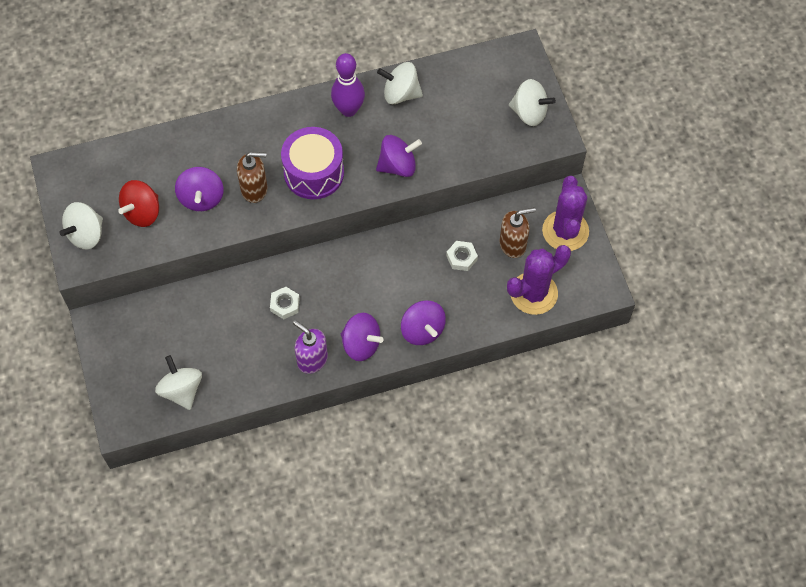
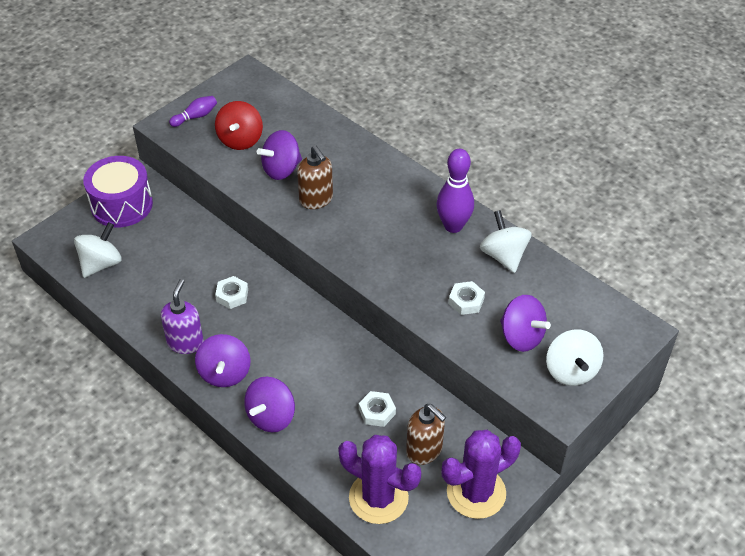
camera: 60 degrees right, 15 degrees down
(86, 234) = (195, 117): white spinning top -> purple bowling pin
(142, 212) = (240, 140): red spinning top -> red spinning top turned 90 degrees counterclockwise
(314, 172) = (365, 232): purple drum -> purple drum (122, 205)
(398, 166) = (420, 290): purple spinning top -> purple spinning top (521, 337)
(427, 142) = (466, 301): none -> white nut

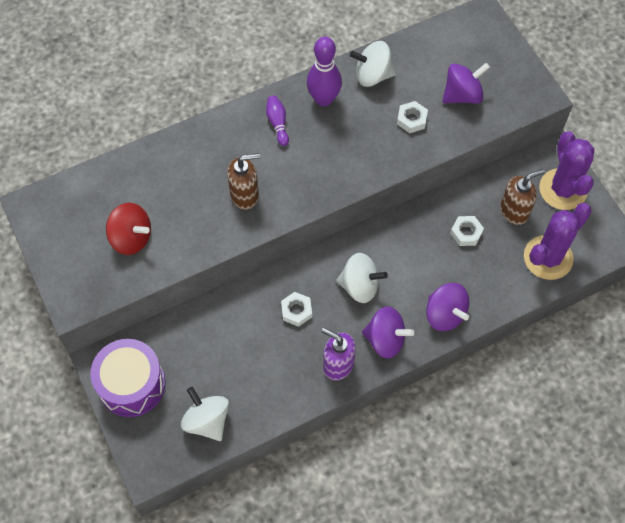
camera: 70 degrees left, 15 degrees up
(195, 117) = (75, 271): purple bowling pin -> purple bowling pin (277, 123)
(281, 169) = (191, 213): purple spinning top -> none
(571, 371) = (507, 75): white spinning top -> white spinning top (360, 286)

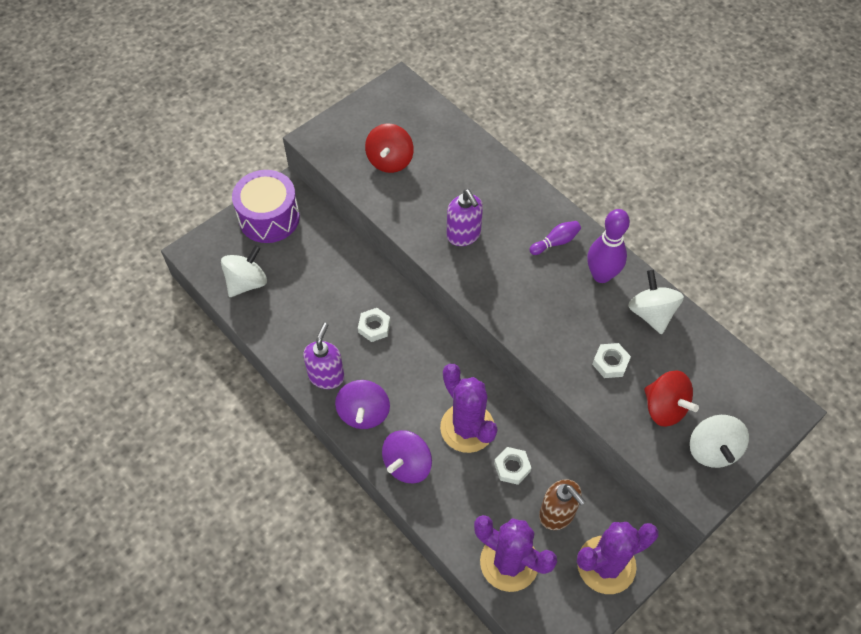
camera: 75 degrees right, 5 degrees down
(245, 195) = (463, 235): brown soap dispenser -> purple soap dispenser
(360, 286) = (417, 377): white spinning top -> white spinning top (712, 450)
(421, 257) = (467, 428): none -> purple cactus
(462, 95) = (664, 408): purple spinning top -> red spinning top

